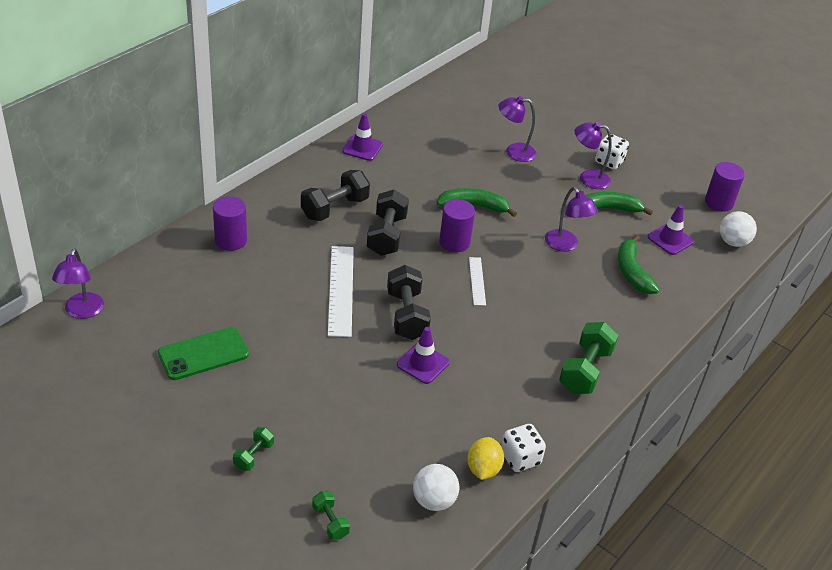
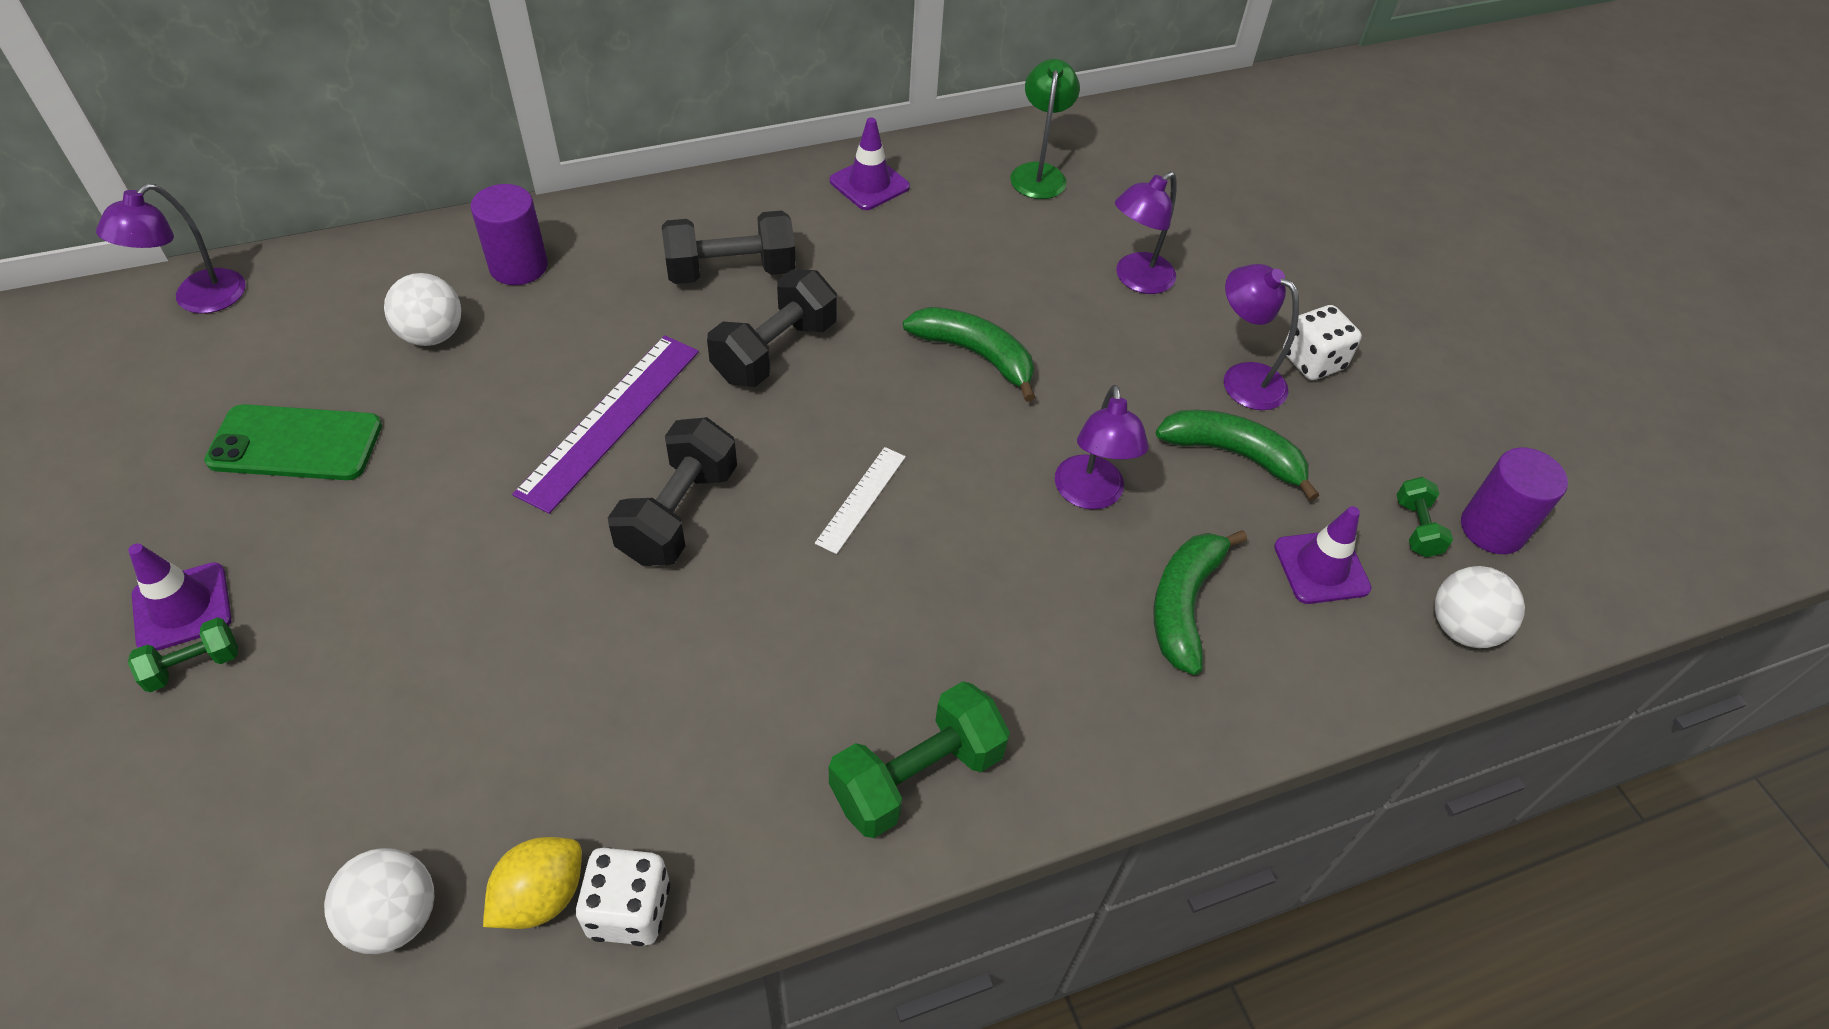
camera: 30 degrees right, 10 degrees up
(220, 285) = (432, 335): none -> white ball
(330, 522) = (187, 863): green dumbbell -> green dumbbell (1416, 528)
(341, 290) = (610, 420): white ruler -> purple ruler
(423, 363) = (624, 620): purple traffic cone -> purple traffic cone (182, 607)
(434, 118) = (1039, 173): none -> green lamp
(454, 242) = (883, 409): purple cylinder -> none
(514, 152) = (1136, 280): purple lamp -> purple lamp turned 75 degrees counterclockwise

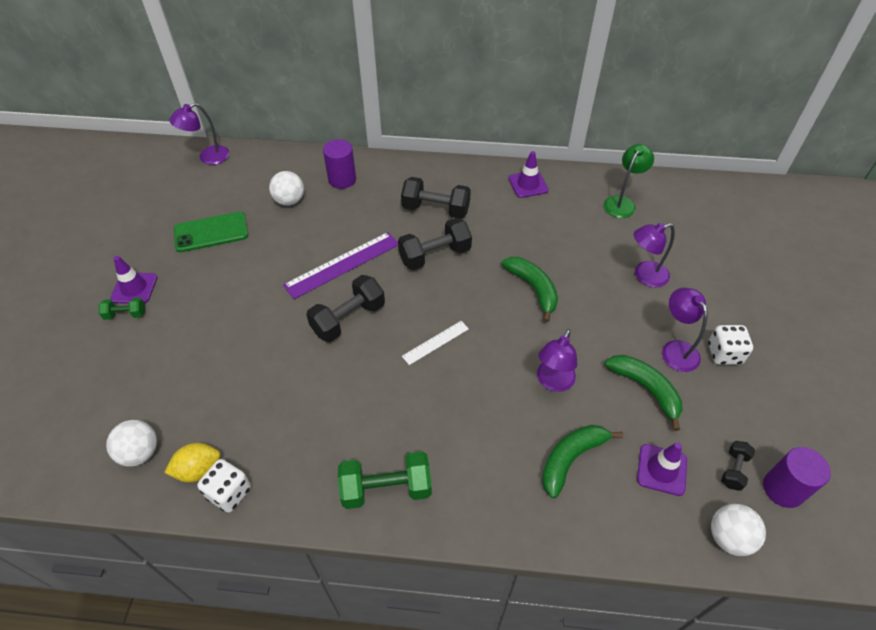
camera: 30 degrees right, 0 degrees up
(296, 443) = (211, 232): green phone -> green phone turned 45 degrees counterclockwise
(1416, 528) = (733, 470): green dumbbell -> black dumbbell

